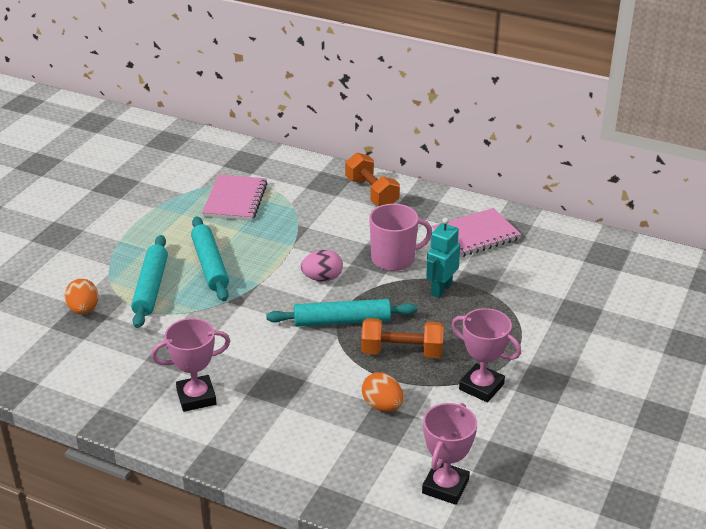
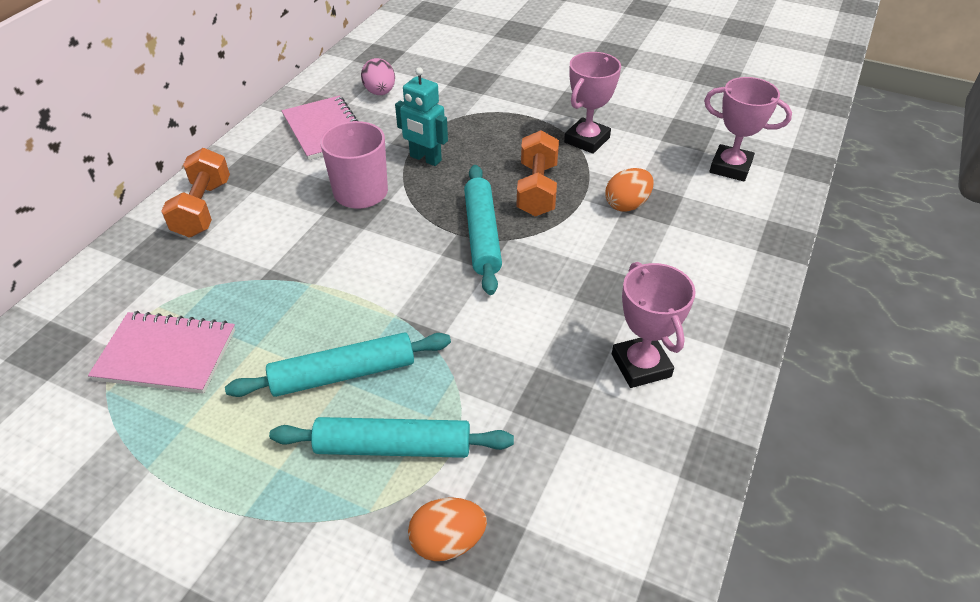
camera: 90 degrees left, 10 degrees up
(322, 278) = (392, 253): pink egg -> pink egg (380, 92)
(371, 193) = (203, 208): orange dumbbell -> orange dumbbell turned 60 degrees counterclockwise

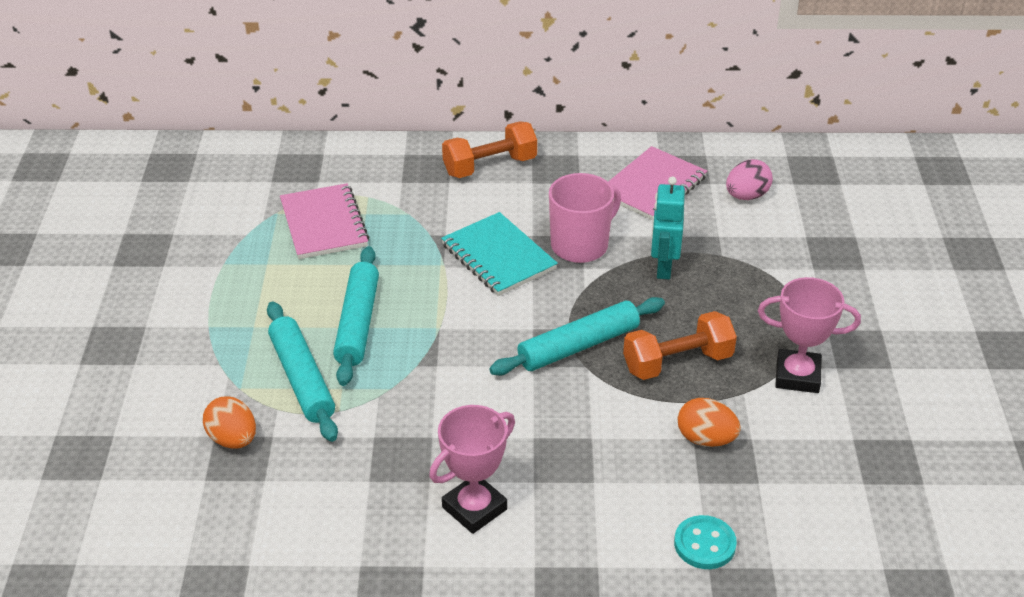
camera: 65 degrees right, 5 degrees down
(332, 244) = (498, 257): none -> turquoise notebook
(343, 374) = (358, 323): turquoise rolling pin -> turquoise rolling pin turned 45 degrees clockwise
(730, 167) = (849, 514): pink trophy -> none
(733, 243) = (704, 544): none -> turquoise button

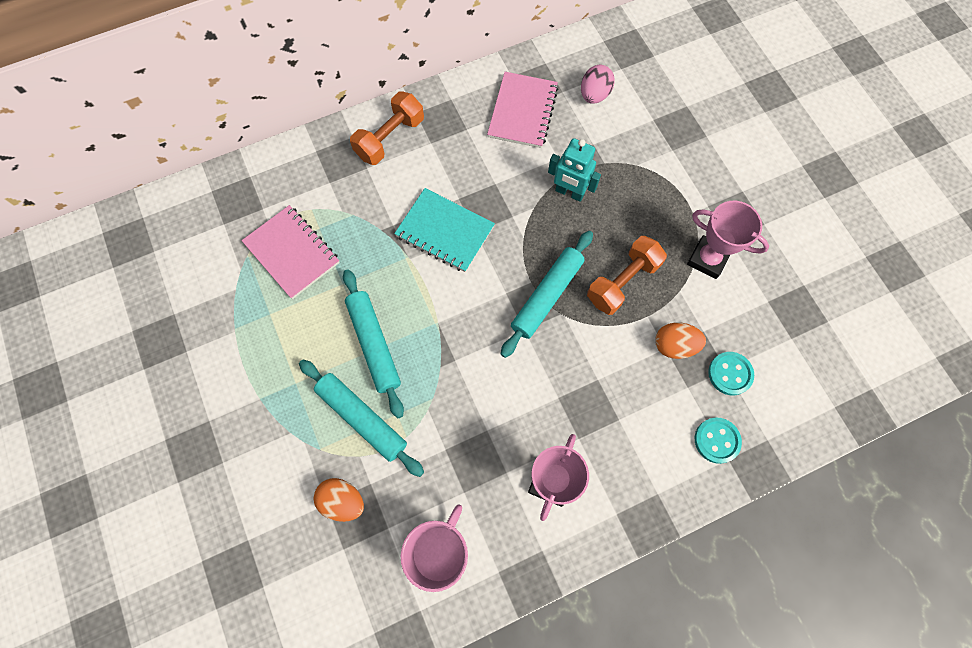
camera: 25 degrees left, 30 degrees up
(580, 245) = (499, 194): pink mug -> pink mug (440, 552)
(663, 268) = (569, 192): turquoise robot -> turquoise robot turned 45 degrees counterclockwise
(761, 488) = (730, 374): none -> turquoise button
(797, 376) = (707, 259): pink trophy -> pink trophy turned 45 degrees clockwise

